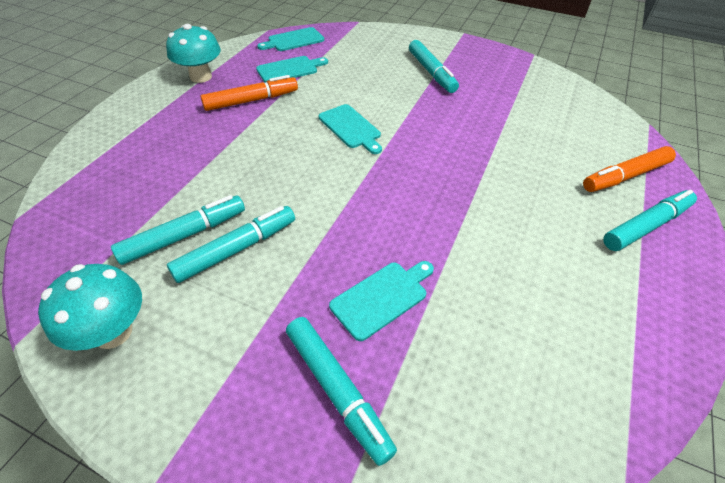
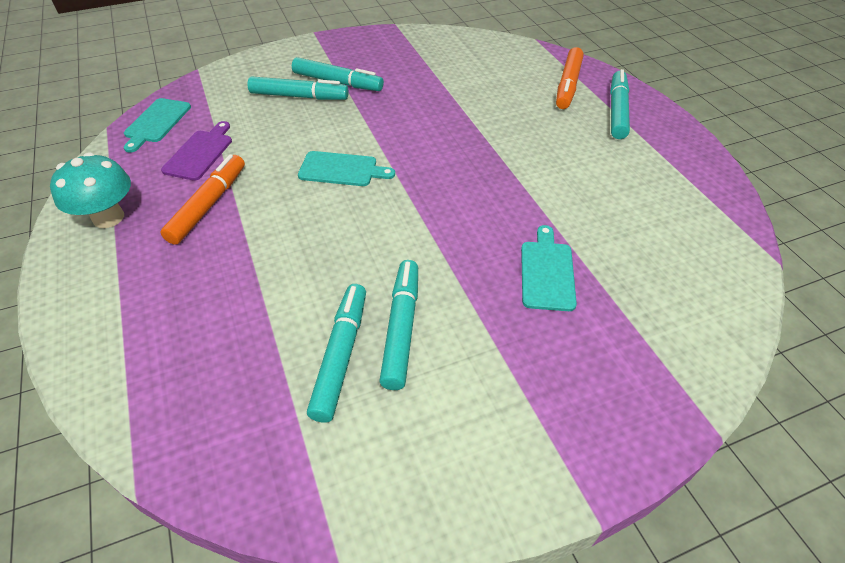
camera: 45 degrees left, 0 degrees up
(113, 332) = (406, 469): turquoise mushroom -> none
(290, 69) = (200, 153): turquoise cutting board -> purple cutting board
(337, 390) = (605, 349): turquoise marker -> turquoise marker (299, 96)

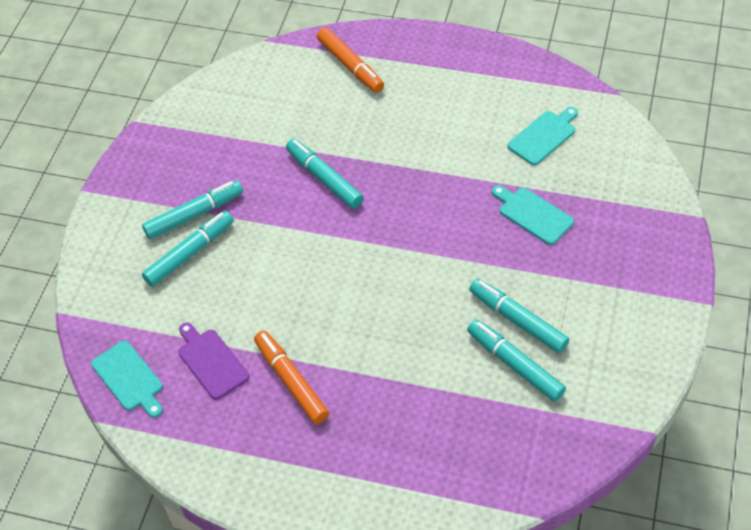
camera: 50 degrees left, 5 degrees up
(108, 217) = (247, 458): turquoise mushroom -> none
(342, 169) = (324, 273): turquoise cutting board -> turquoise cutting board (543, 136)
(617, 111) = (410, 60): turquoise marker -> turquoise marker (324, 178)

